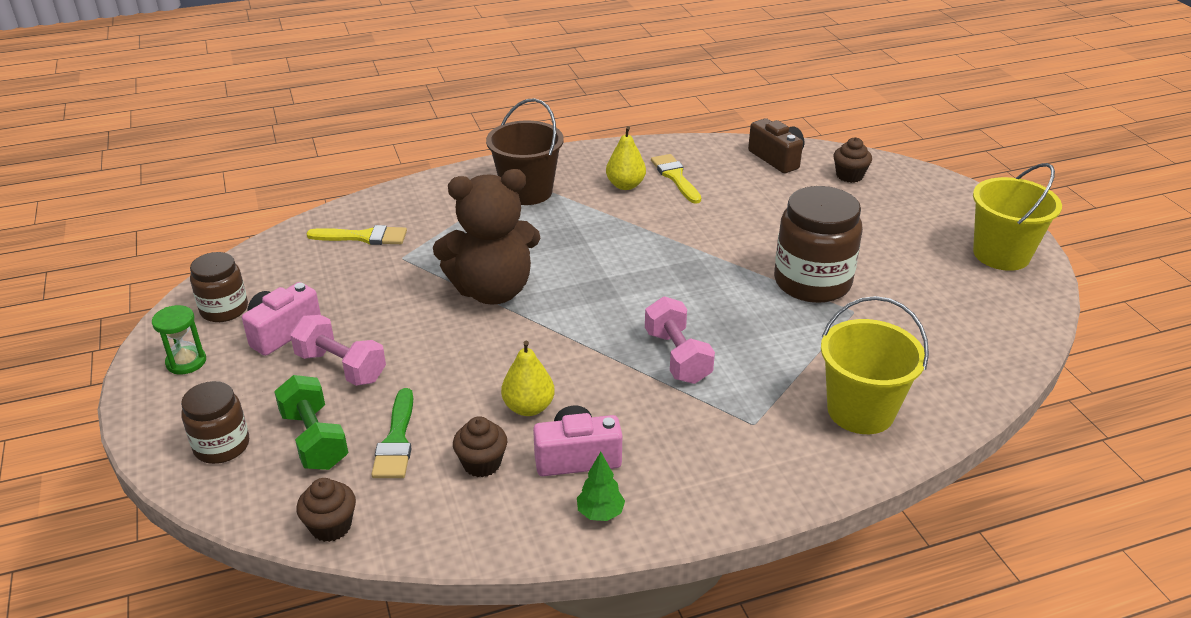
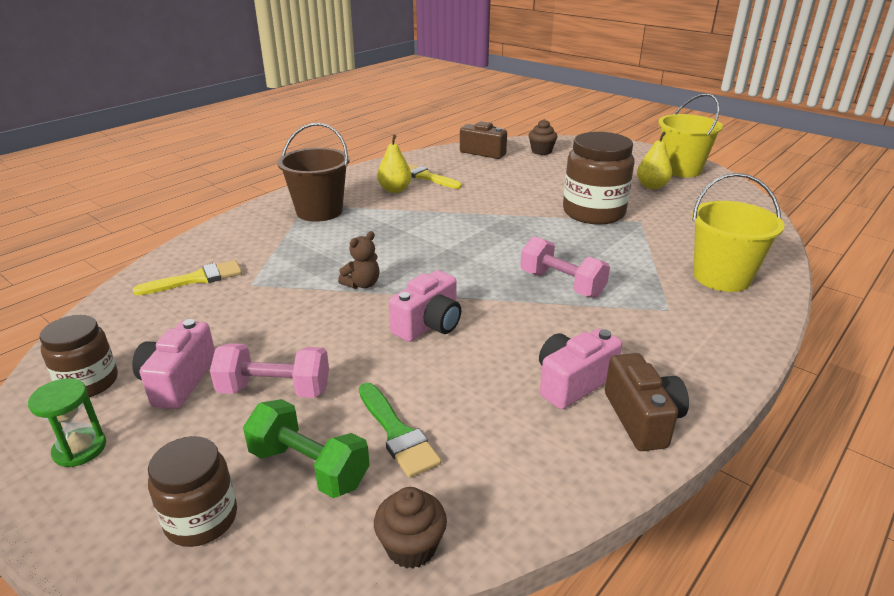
camera: 30 degrees left, 5 degrees down
(482, 463) = (499, 420): brown cupcake -> none
(492, 290) = (362, 284): brown teddy bear -> brown teddy bear, size x0.41
(511, 354) = (429, 324): none -> pink camera
(528, 407) = (489, 360): yellow pear -> yellow pear (651, 186)
(600, 513) = (642, 418): green tree -> brown camera

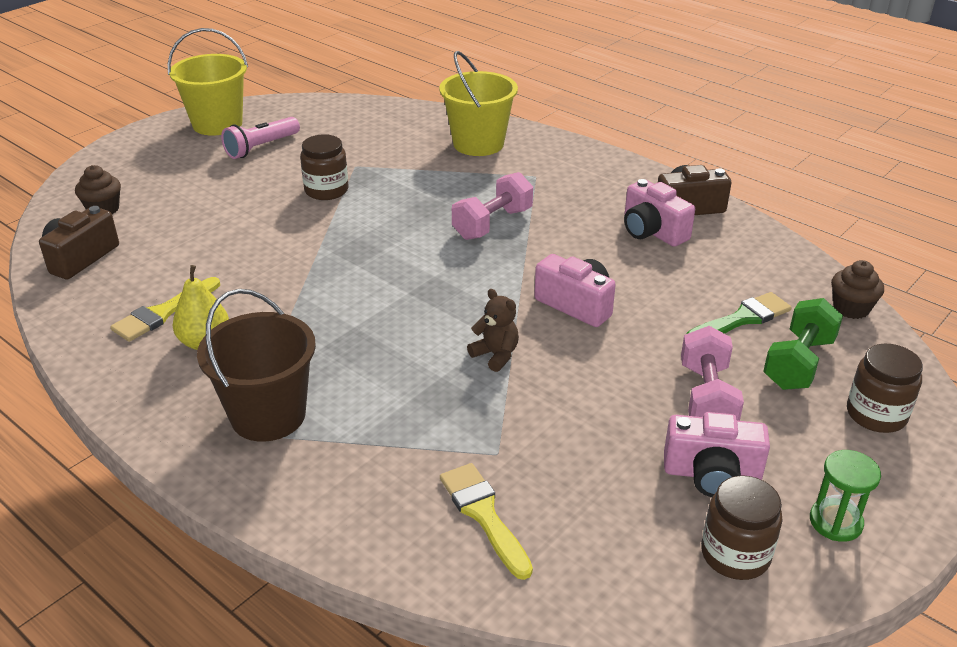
camera: 90 degrees left, 5 degrees up
(593, 213) = (326, 190): brown jar -> brown jar, size x0.59
(651, 186) = (261, 147): yellow pear -> pink flashlight

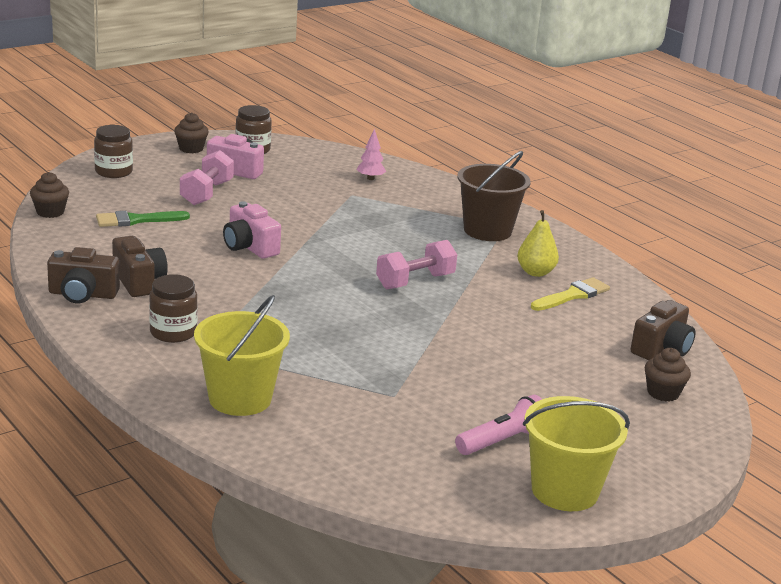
camera: 170 degrees left, 10 degrees down
(326, 190) = (430, 372): brown jar -> brown jar (173, 332)
(484, 515) = (370, 178): yellow brush -> pink tree
(492, 224) = (278, 312): pink dumbbell -> pink dumbbell (415, 281)
(495, 355) = (328, 232): brown teddy bear -> none
(652, 231) = (139, 281): pink camera -> brown camera
(798, 363) = (128, 196): green dumbbell -> none
(835, 522) = (191, 149): green hourglass -> brown cupcake

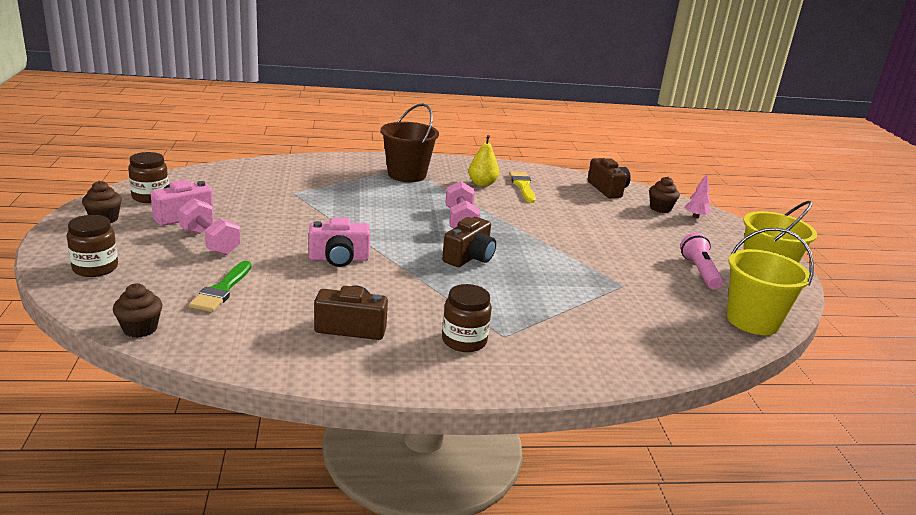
camera: 60 degrees left, 0 degrees up
(82, 294) = (349, 364): brown camera -> brown camera (469, 257)
(240, 398) = (597, 346): yellow bucket -> yellow bucket (752, 321)
(370, 178) = (273, 177): pink tree -> pink tree (695, 217)

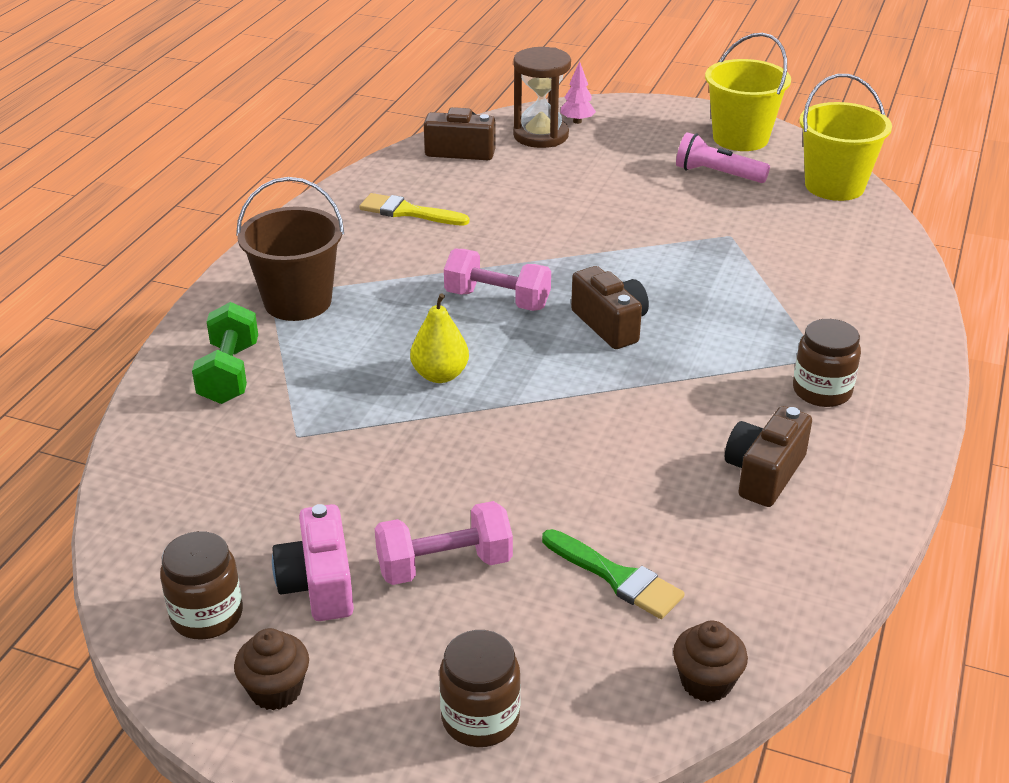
camera: 60 degrees left, 10 degrees up
(332, 171) = (229, 373): none -> green dumbbell
(339, 259) = (564, 440): pink camera -> none
(482, 184) = (378, 243): yellow pear -> yellow pear (440, 375)
(660, 208) = (540, 135): brown cupcake -> brown hourglass

